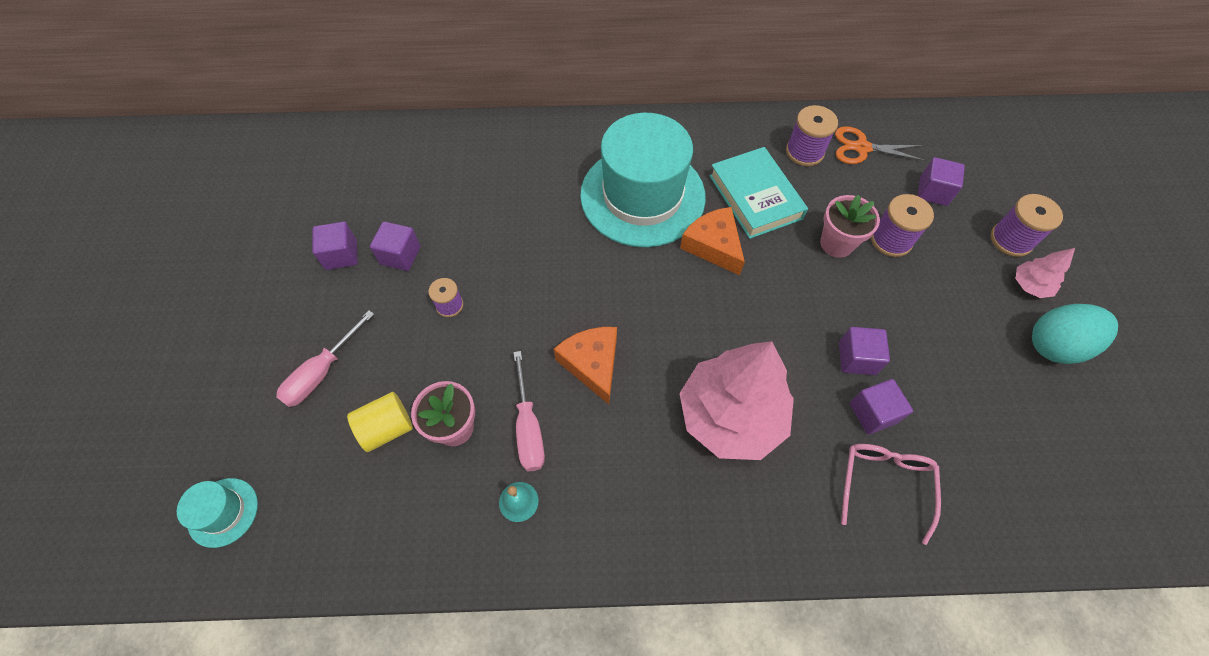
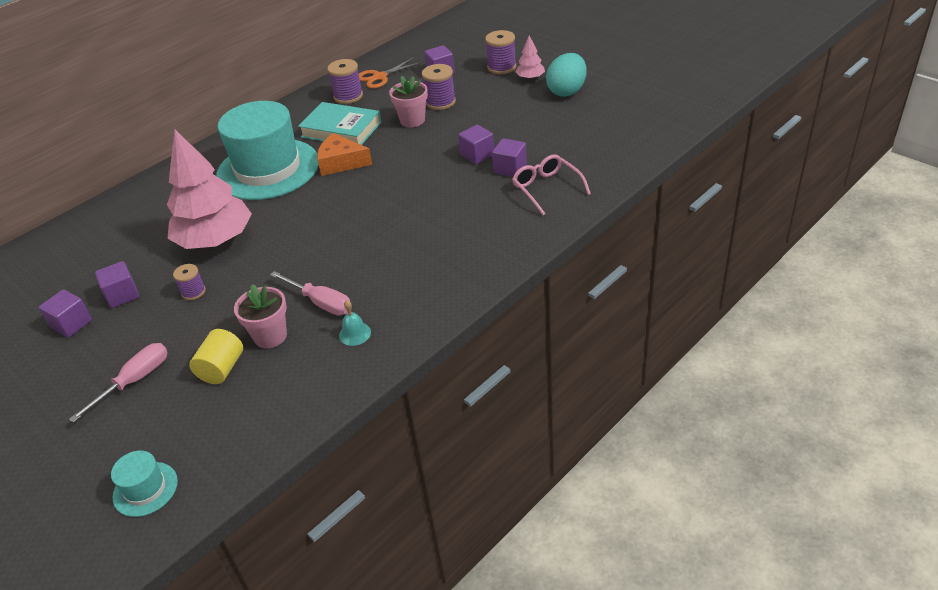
camera: 40 degrees left, 20 degrees down
(322, 372) = (135, 381): pink screwdriver -> pink screwdriver turned 135 degrees counterclockwise
(592, 364) = (327, 253): orange cheese -> none
(731, 415) = (437, 218): pink tree -> pink tree (215, 240)

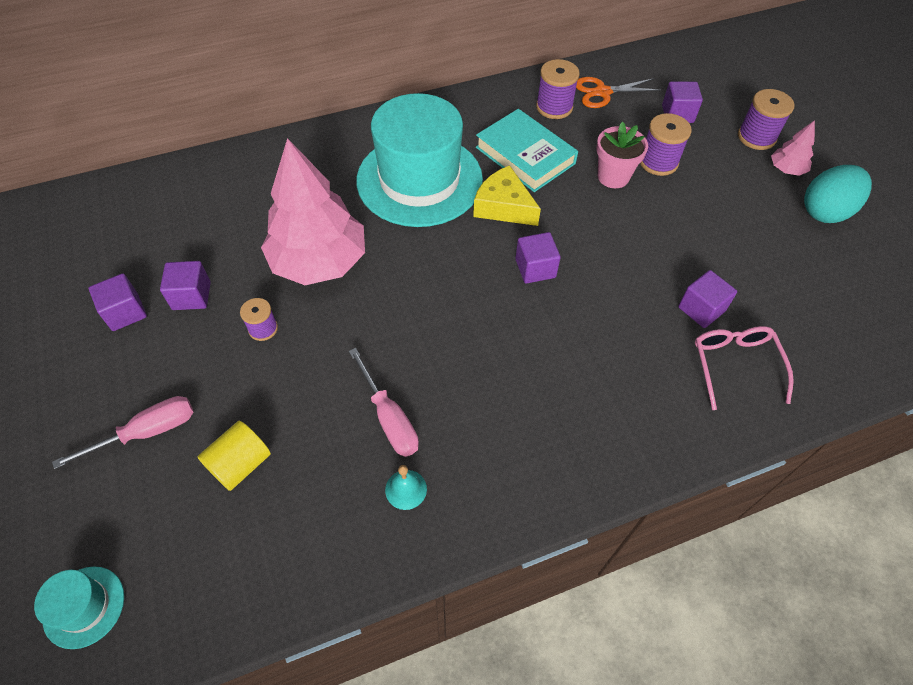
camera: 20 degrees right, 15 degrees up
(270, 336) = (313, 441): pink flower pot -> none
(341, 162) = (503, 206): orange cheese -> yellow cheese
(477, 155) = (669, 267): purple cube -> purple cube (535, 268)

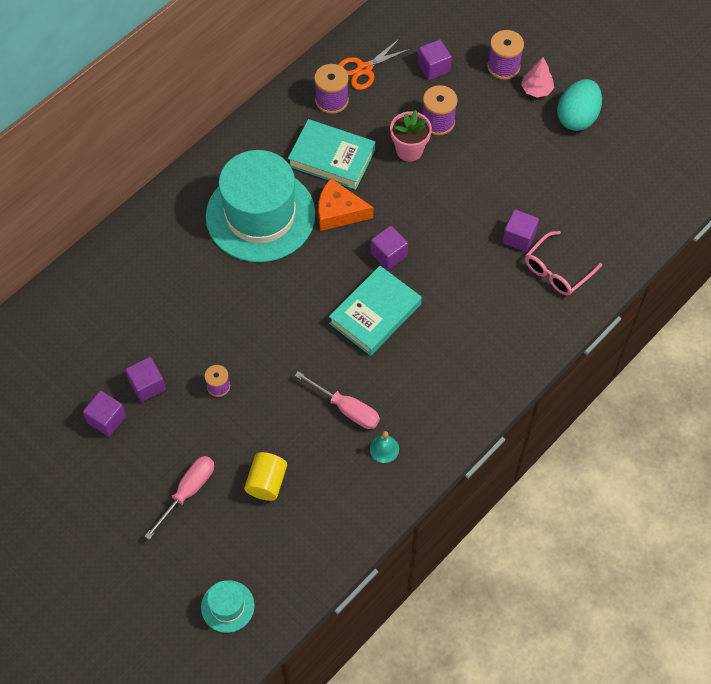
camera: 25 degrees left, 5 degrees up
(319, 261) = (225, 317): pink tree -> none
(485, 324) = (375, 314): none -> turquoise book
(503, 206) = (339, 212): yellow cheese -> orange cheese
(735, 365) = (557, 271): pink glasses -> pink glasses turned 105 degrees counterclockwise

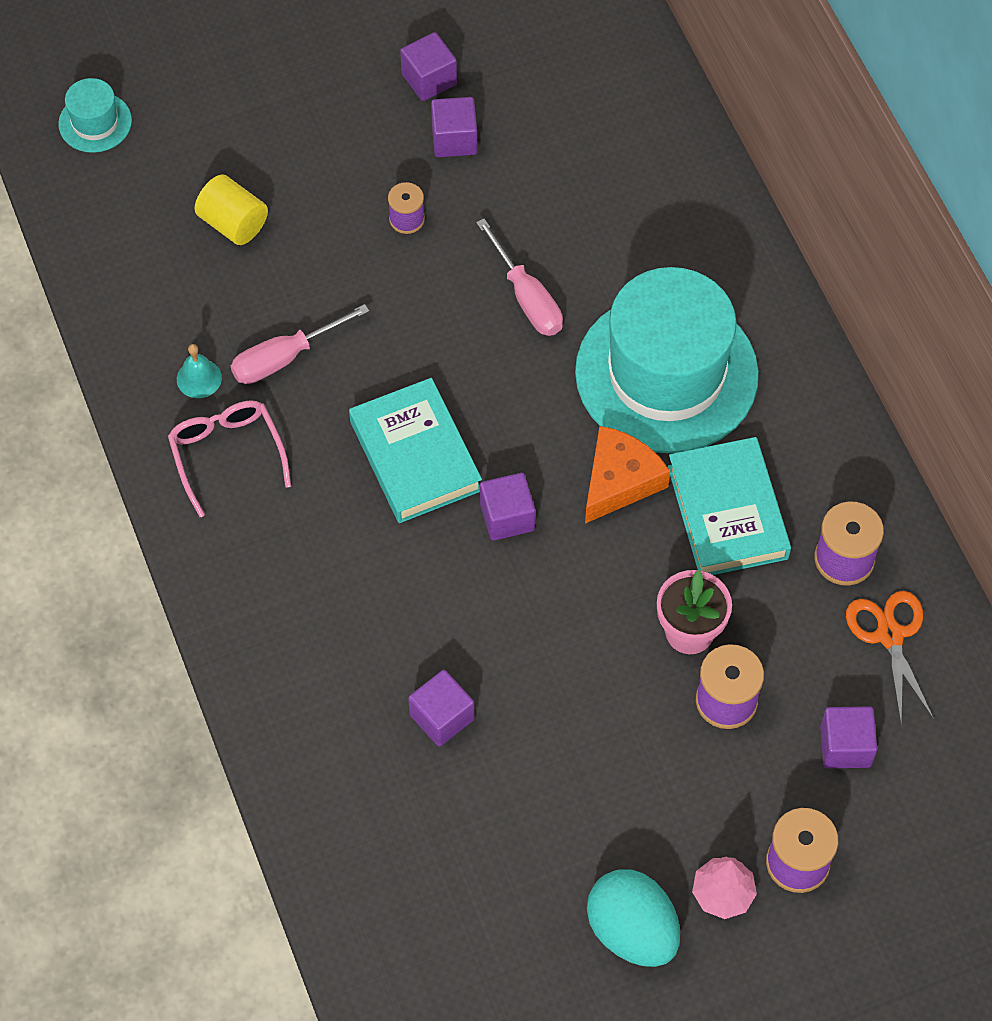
camera: 115 degrees right, 0 degrees up
(188, 491) = (273, 133): pink screwdriver -> pink screwdriver (527, 297)
(332, 158) = (727, 512): turquoise book -> turquoise book turned 60 degrees counterclockwise
(557, 271) = (353, 743): pink glasses -> pink glasses (227, 454)

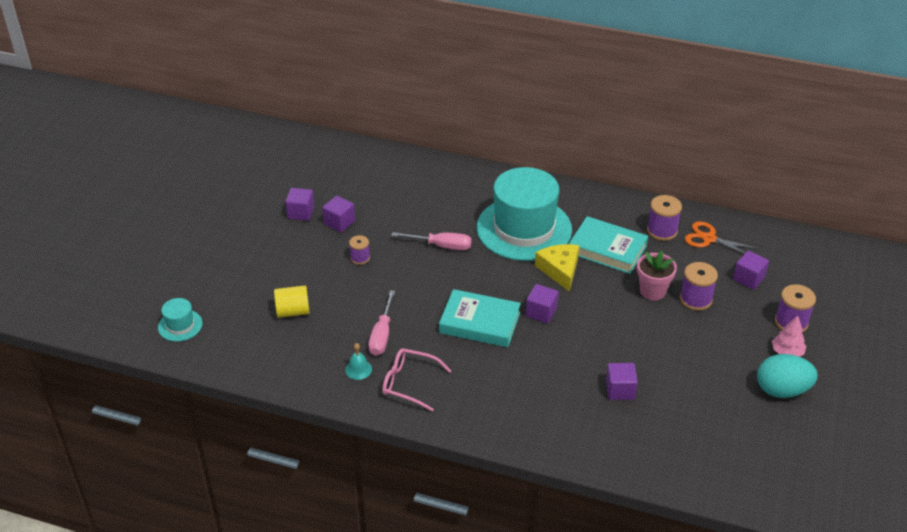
camera: 50 degrees left, 20 degrees down
(619, 481) = (560, 270): orange cheese -> yellow cheese

